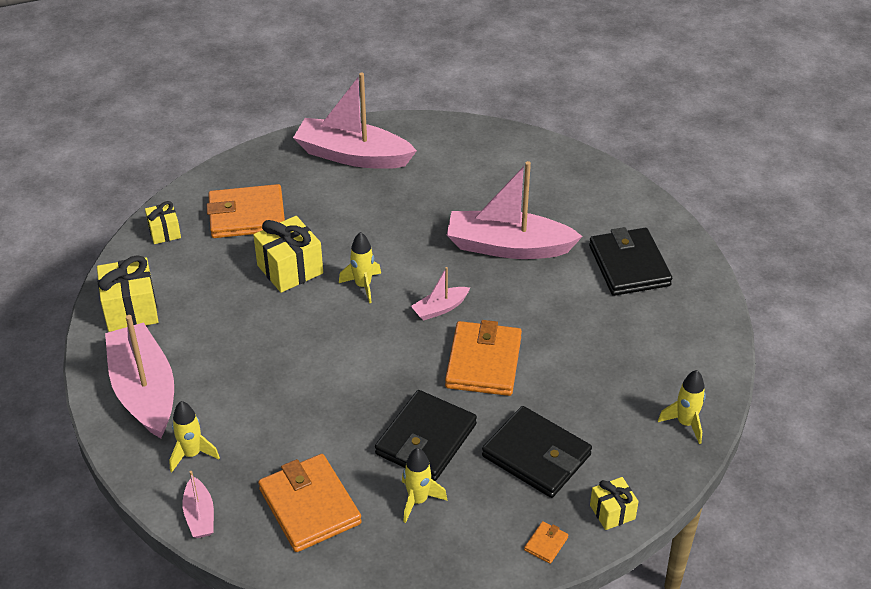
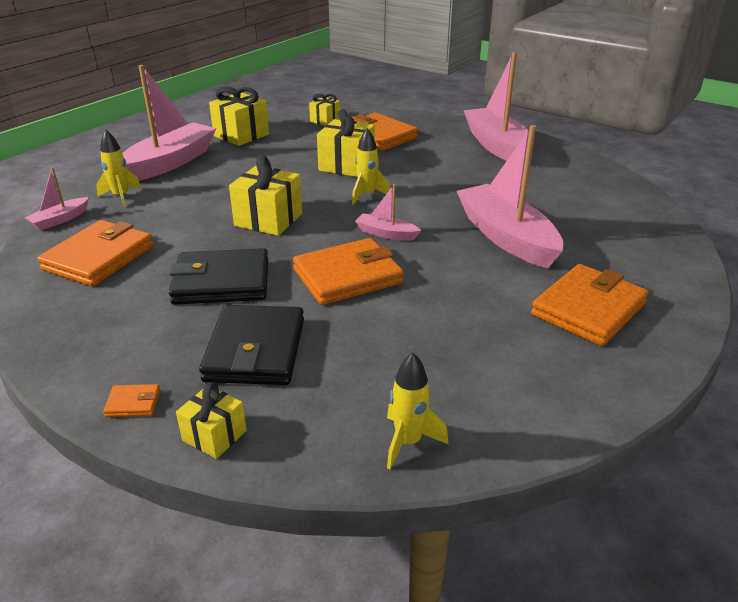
camera: 55 degrees right, 10 degrees down
(346, 368) = (268, 220): none -> yellow gift
(418, 500) = (141, 305): yellow rocket -> none
(629, 265) = (588, 309): black wallet -> orange wallet

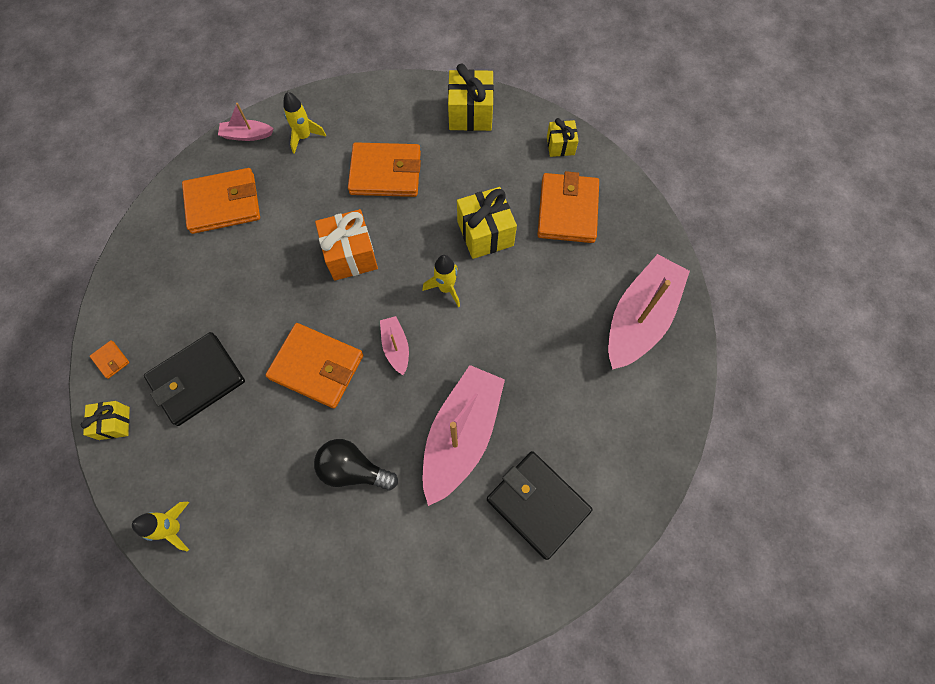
camera: 50 degrees right, 35 degrees up
(169, 163) = (379, 114): pink boat -> none
(221, 282) = (251, 298): black wallet -> black wallet (537, 504)
(268, 220) = (350, 255): yellow gift -> orange gift
(476, 298) = (353, 469): none -> black light bulb
(588, 309) = (397, 555): orange wallet -> orange wallet (385, 173)

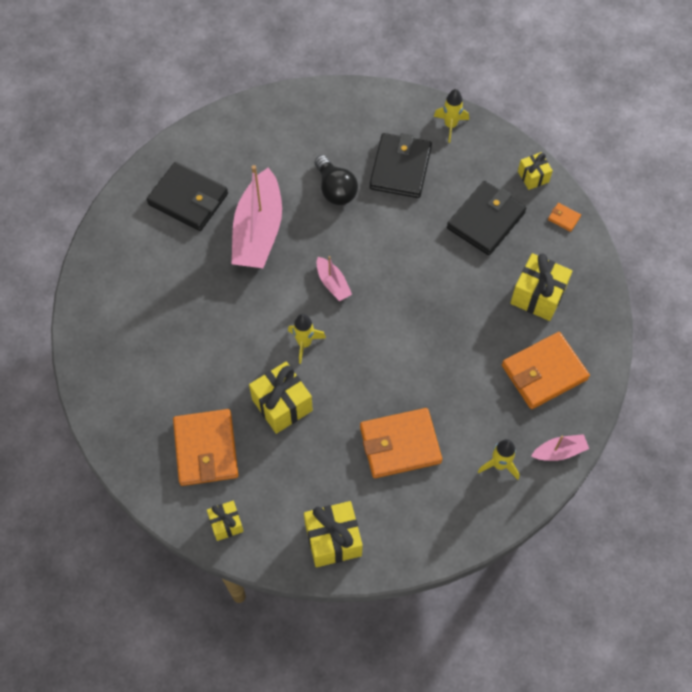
camera: 165 degrees right, 5 degrees down
(188, 279) = (538, 296): none -> yellow gift
(264, 479) = (400, 168): none -> black wallet
(317, 367) = (393, 253): orange wallet -> none
(350, 255) = (402, 352): orange gift -> none
(353, 469) = (335, 189): black light bulb -> black light bulb turned 60 degrees clockwise
(640, 318) = (123, 359): pink boat -> none

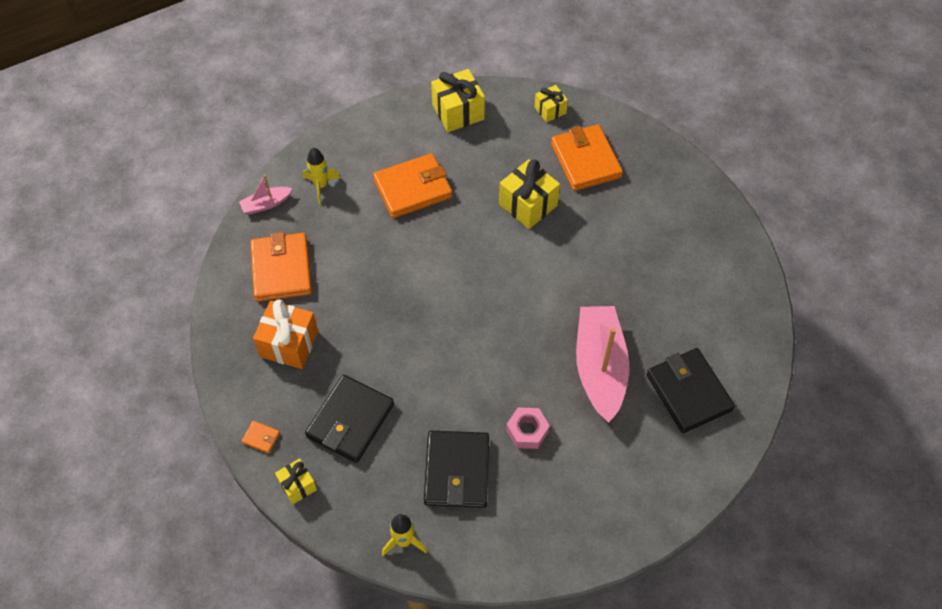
camera: 170 degrees right, 5 degrees down
(188, 199) = (688, 392): black wallet -> black wallet turned 45 degrees clockwise
(304, 343) = (520, 261): yellow rocket -> none
(333, 283) = (506, 324): pink boat -> none
(335, 189) = (527, 431): black light bulb -> pink nut
(538, 296) = (289, 344): yellow gift -> orange gift
(544, 372) = (281, 269): orange wallet -> orange wallet turned 60 degrees counterclockwise

